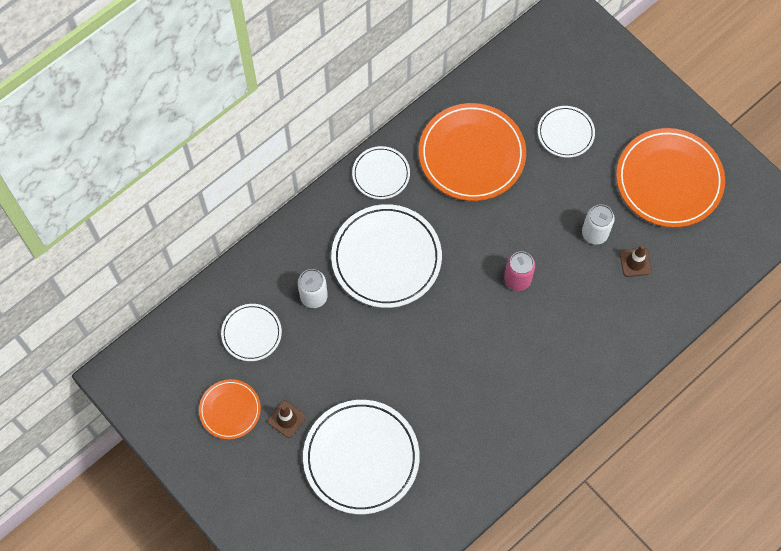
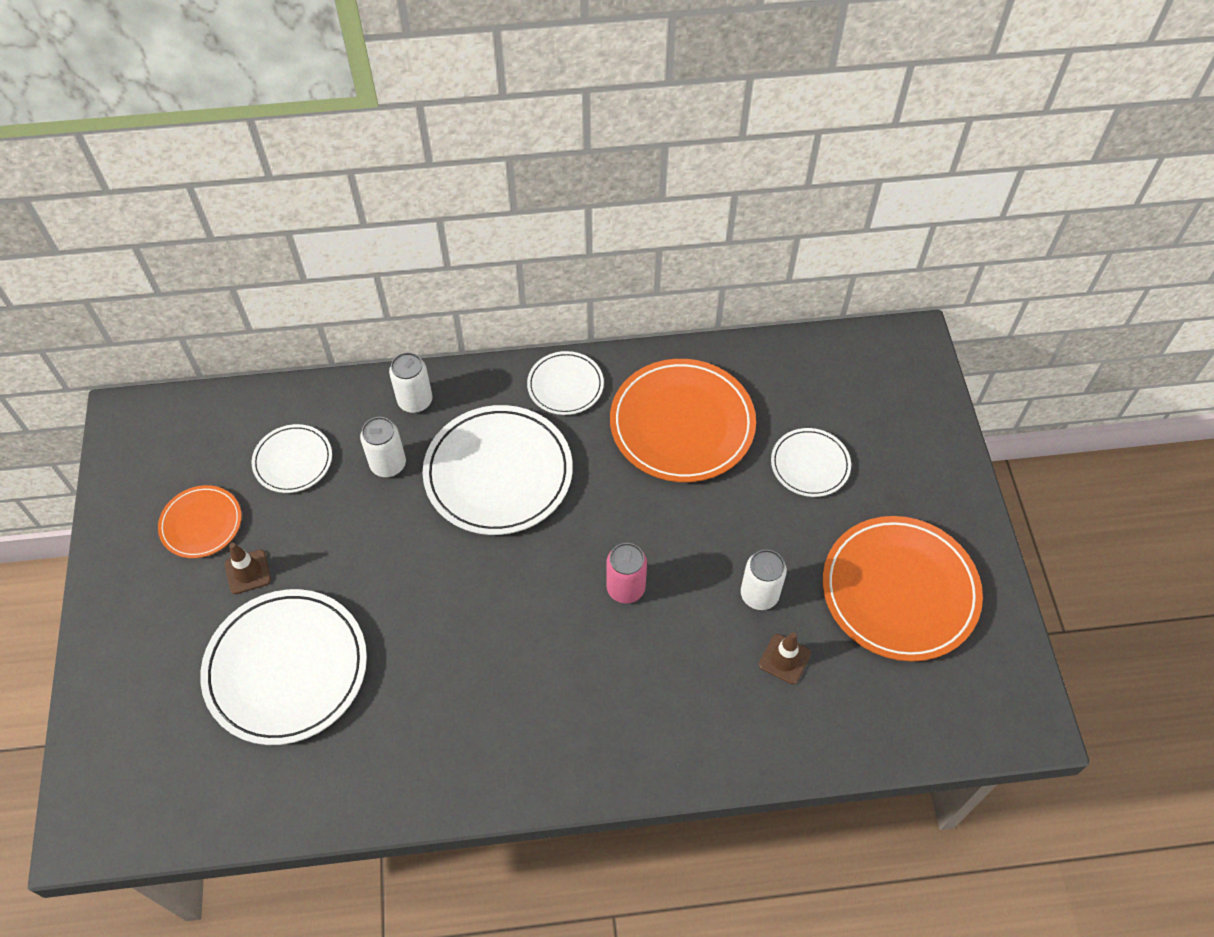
camera: 35 degrees right, 10 degrees down
(295, 244) = (415, 401): none -> white can

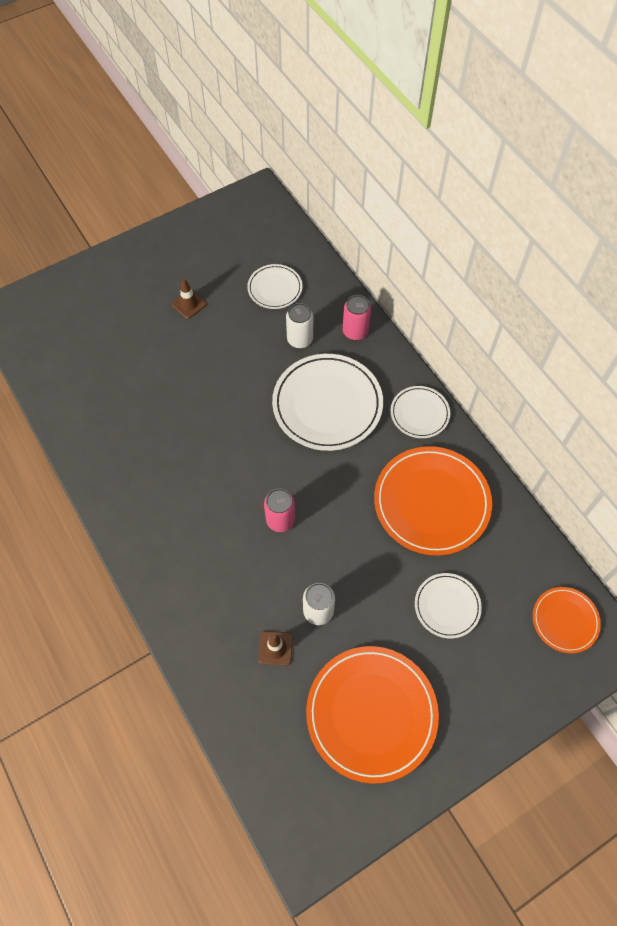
camera: 65 degrees right, 5 degrees up
(201, 523) = (208, 265): orange plate -> orange plate (565, 620)
(286, 668) = (136, 355): white plate -> none
(415, 401) = (355, 331): white can -> pink can

